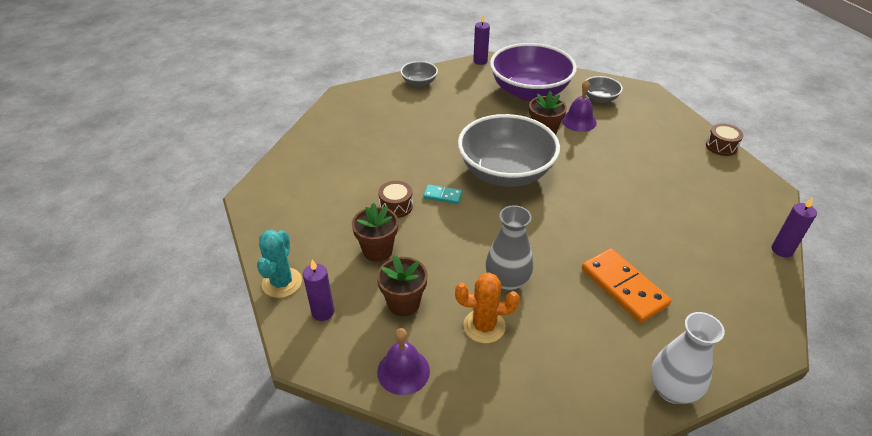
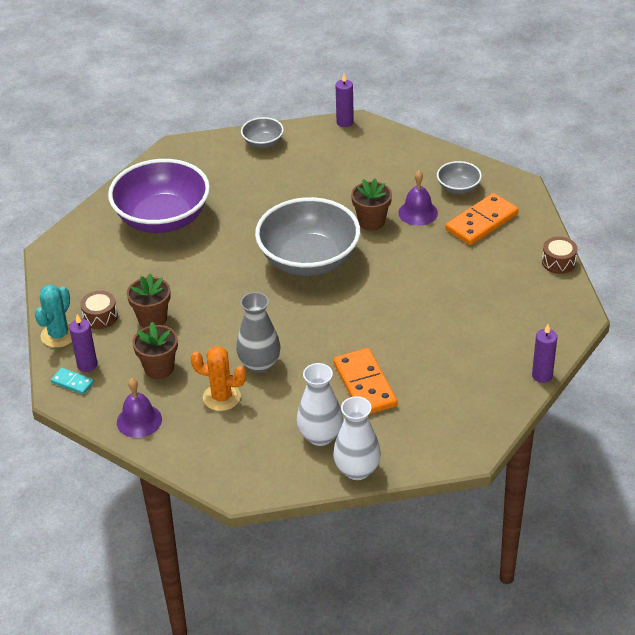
camera: 15 degrees right, 0 degrees up
(396, 206) = (185, 279): brown drum -> brown drum (100, 317)
(442, 196) = (234, 275): turquoise domino -> turquoise domino (72, 382)
(529, 91) = (382, 169): purple bowl -> purple bowl (162, 219)
(610, 354) = (320, 436): none -> white vase
(636, 122) = (481, 222): none -> orange domino

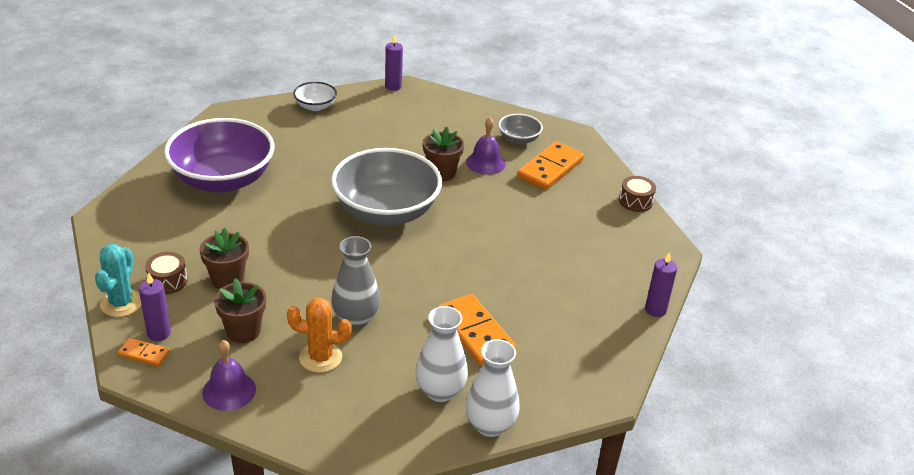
camera: 15 degrees left, 5 degrees down
(72, 382) = (144, 354): turquoise domino -> orange domino
(263, 142) = (315, 106): grey bowl -> white bowl

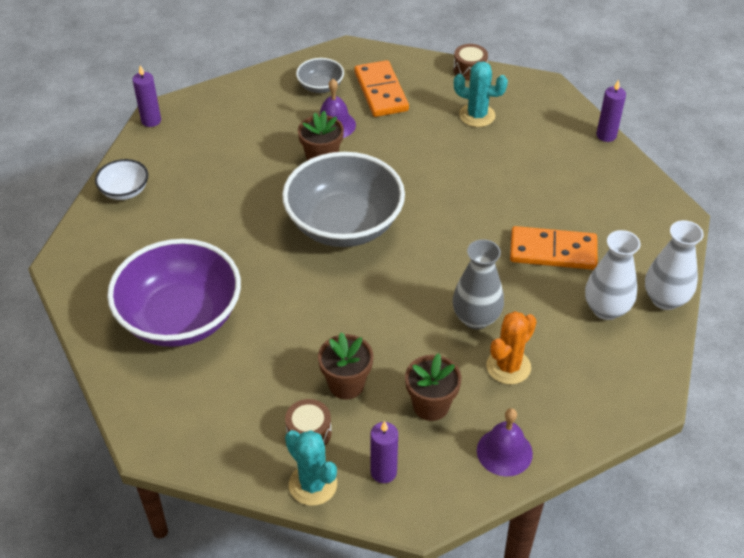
camera: 50 degrees left, 10 degrees up
(144, 354) = (405, 496): orange domino -> none
(586, 227) = (477, 115): none -> turquoise cactus

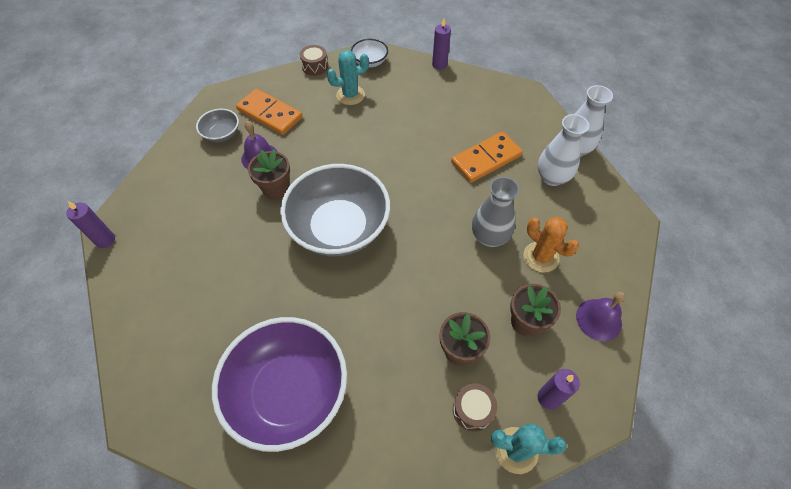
camera: 40 degrees left, 10 degrees up
(125, 191) = (137, 315): white bowl -> white bowl (370, 62)
(508, 367) = (541, 257): orange cactus -> orange cactus turned 45 degrees counterclockwise

